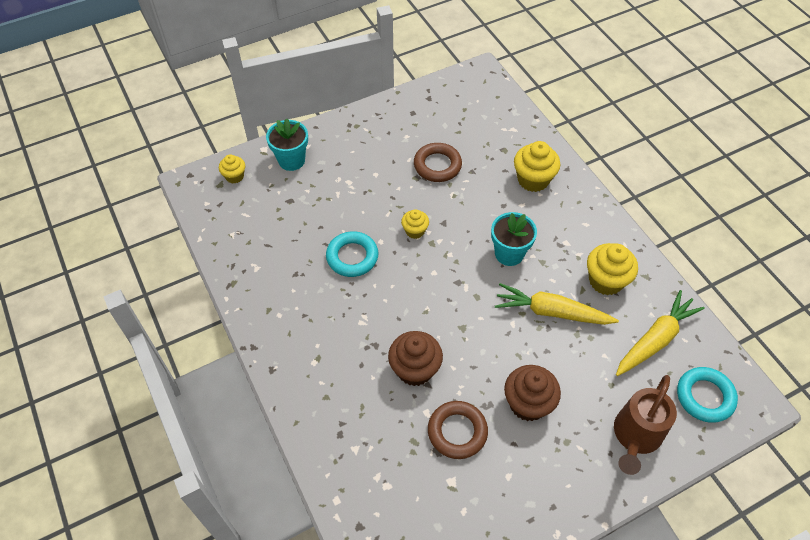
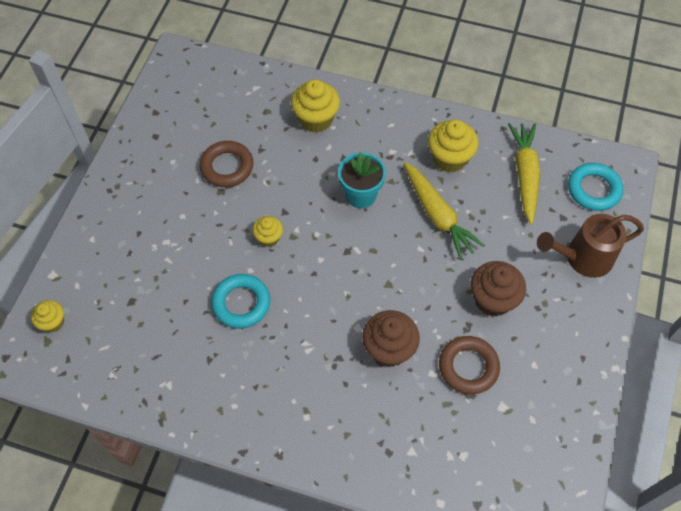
camera: 45 degrees left, 5 degrees up
(291, 160) = (91, 264): turquoise flower pot -> none
(551, 312) = (437, 215): yellow carrot -> yellow carrot turned 90 degrees counterclockwise
(635, 437) = (582, 258): brown watering can -> brown watering can turned 90 degrees clockwise

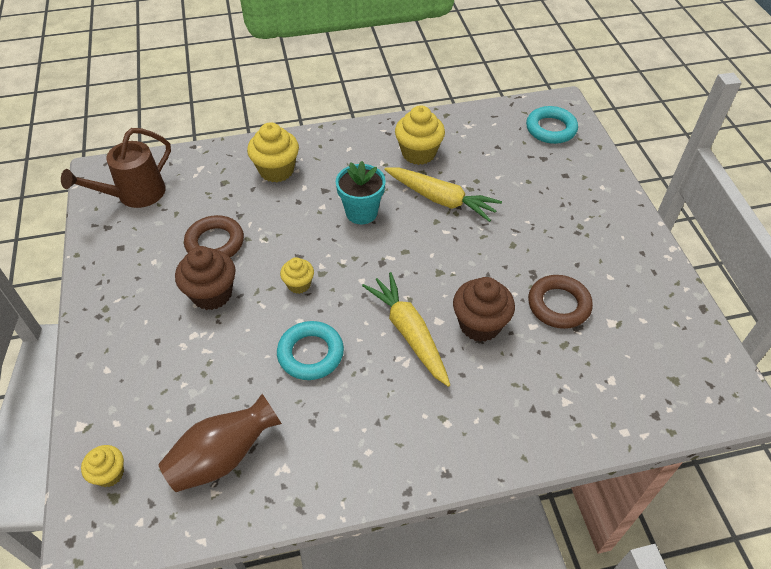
camera: 30 degrees left, 10 degrees down
(132, 352) = (223, 457): none -> brown vase
(492, 300) = (537, 243): brown cupcake -> brown cupcake (212, 294)
(525, 175) = (489, 140): yellow carrot -> yellow carrot (409, 333)
(582, 258) = (582, 180): brown watering can -> brown watering can (134, 195)

